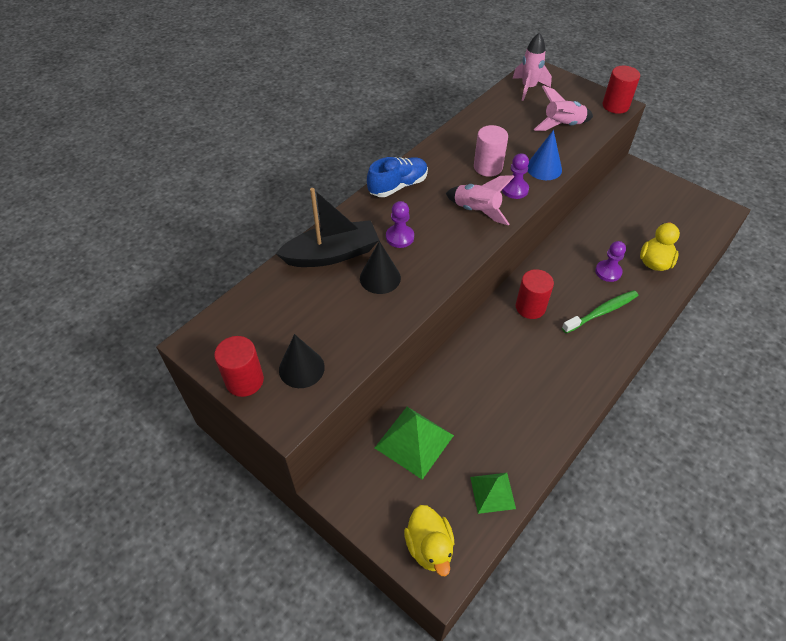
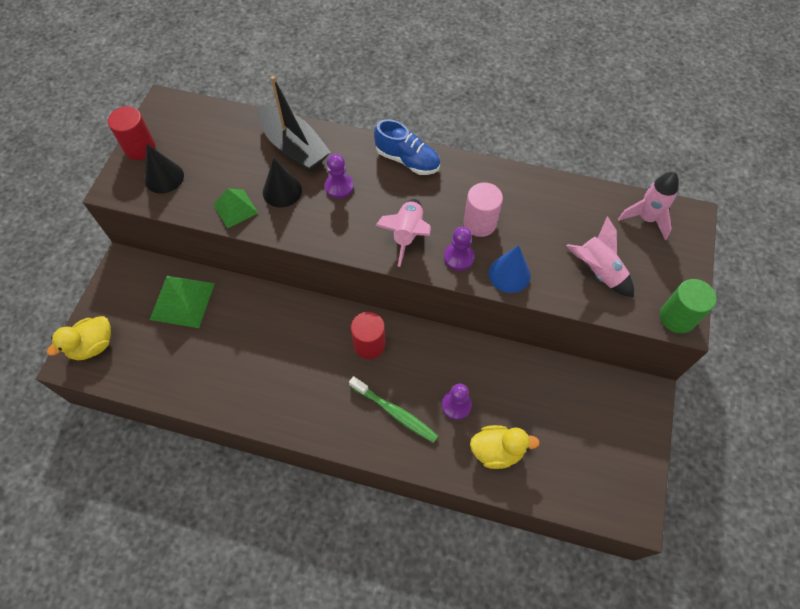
camera: 65 degrees right, 10 degrees up
(492, 492) = (154, 375): green pyramid -> green pyramid (235, 208)
(615, 106) = (677, 317): red cylinder -> green cylinder

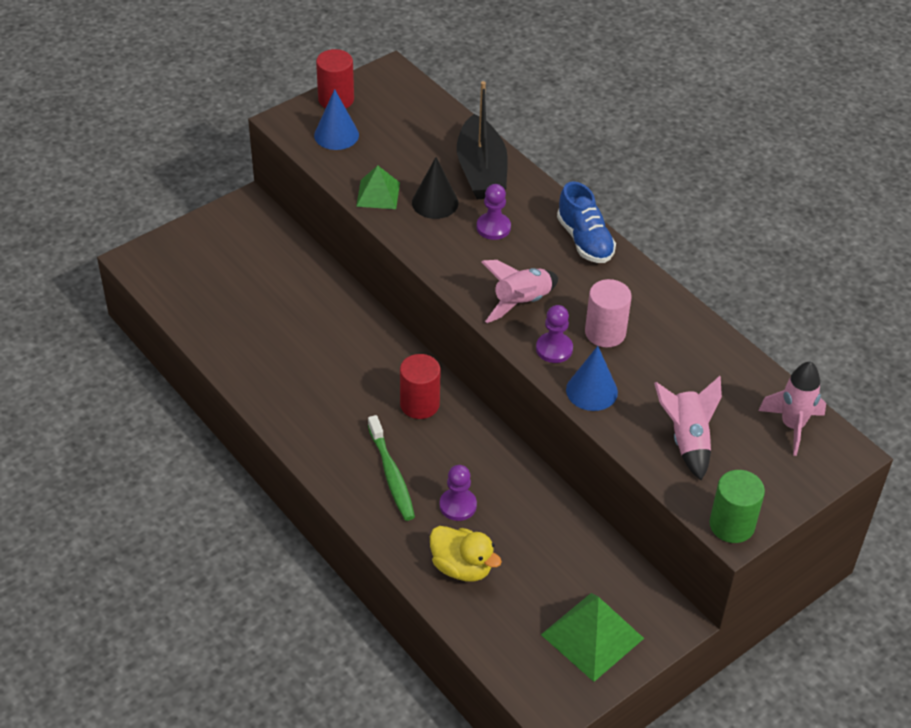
camera: 35 degrees right, 15 degrees down
(93, 345) = (166, 258): yellow duck -> none
(164, 177) = (336, 135): black cone -> blue cone
(182, 301) = (275, 266): green pyramid -> green pyramid (592, 636)

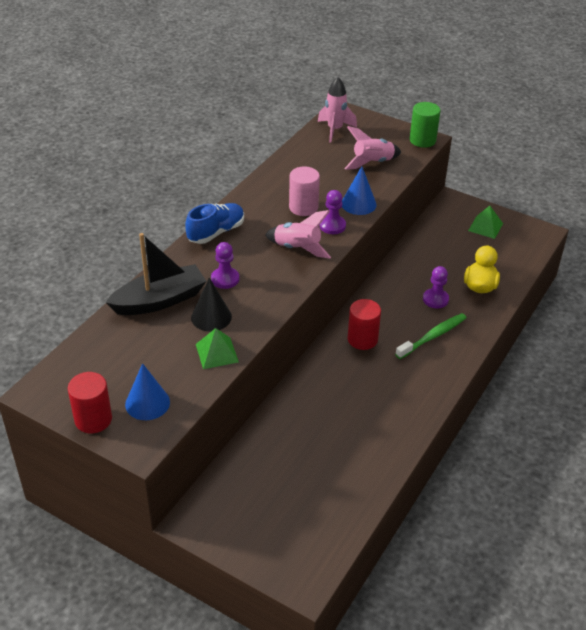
camera: 110 degrees left, 5 degrees down
(592, 636) = (485, 227): green pyramid -> green pyramid, size x0.63

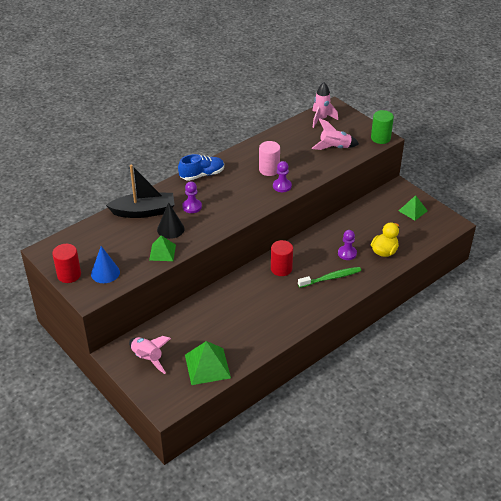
camera: 20 degrees right, 0 degrees up
(297, 249) = (250, 197): pink rocket -> pink rocket (147, 358)
(333, 502) = (207, 366): none -> green pyramid
(358, 204) = (308, 175): blue cone -> none

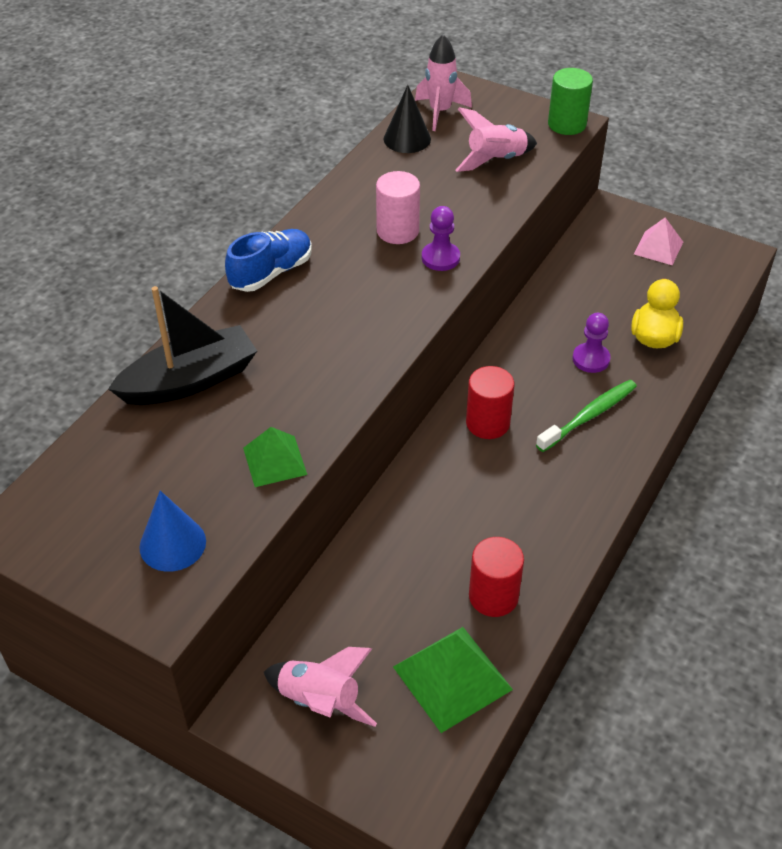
camera: 20 degrees left, 5 degrees up
(69, 275) = (92, 572): red cylinder -> red cylinder (493, 596)
(170, 229) = (266, 404): black cone -> black cone (407, 139)
(192, 207) = (285, 344): purple pawn -> none
(413, 210) = (658, 248): green pyramid -> pink pyramid

